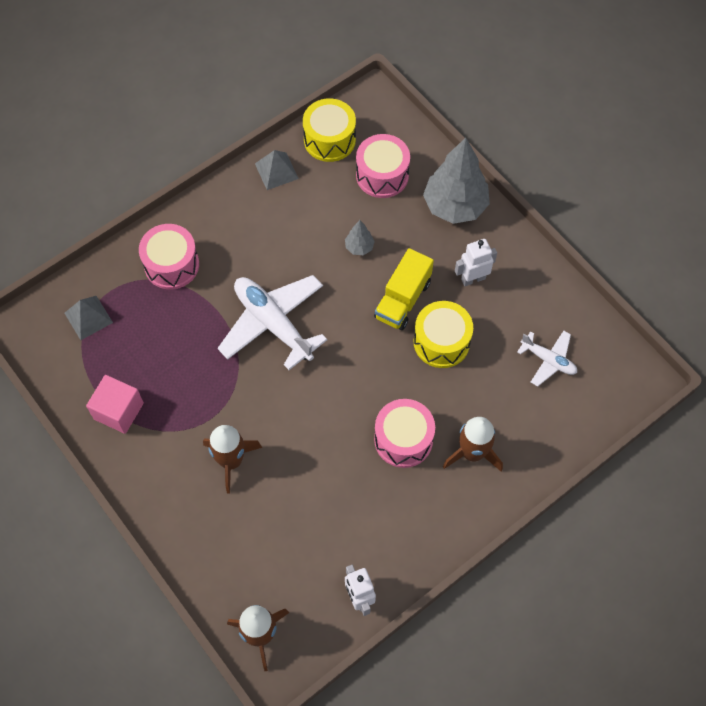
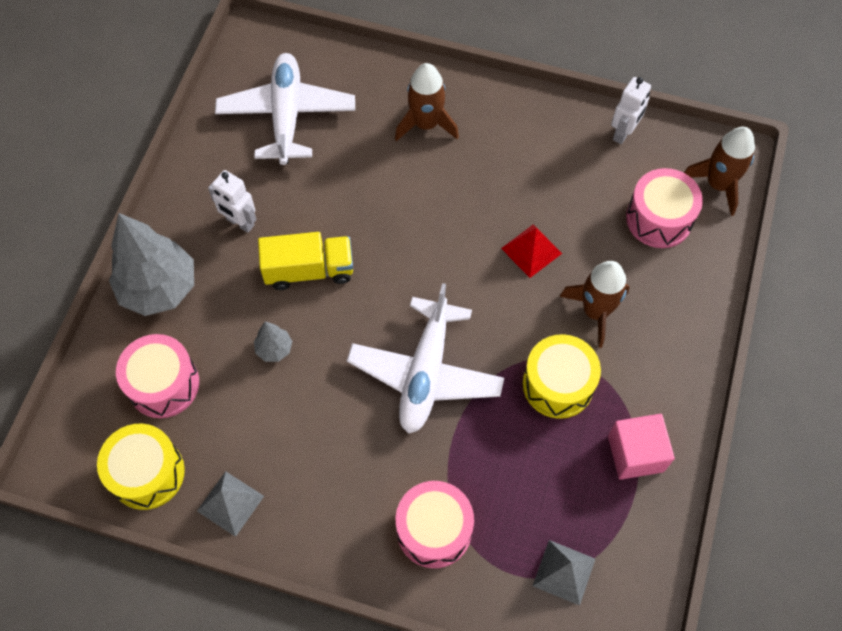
camera: 125 degrees left, 0 degrees up
(310, 452) = (531, 250): none -> red pyramid
(403, 439) = (457, 183): pink drum -> pink drum (659, 219)
(441, 342) = (332, 210): yellow drum -> yellow drum (558, 384)
(548, 360) = (287, 115): white plane -> white plane, size x1.85

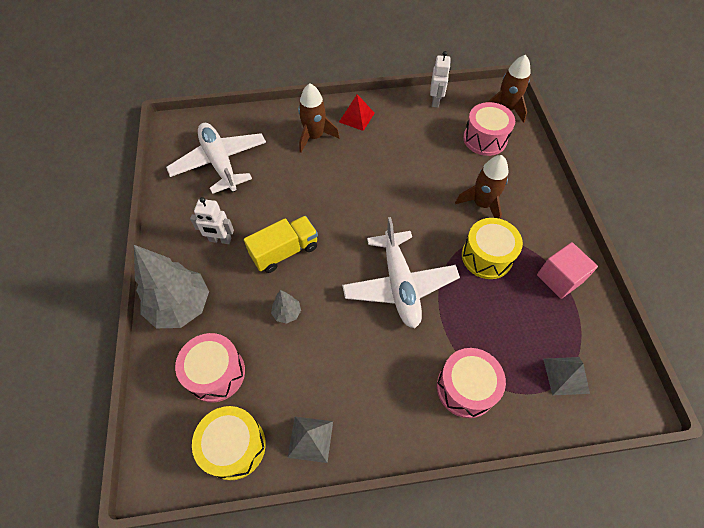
camera: 25 degrees left, 5 degrees down
(531, 250) = (422, 184): red pyramid -> red pyramid (356, 117)

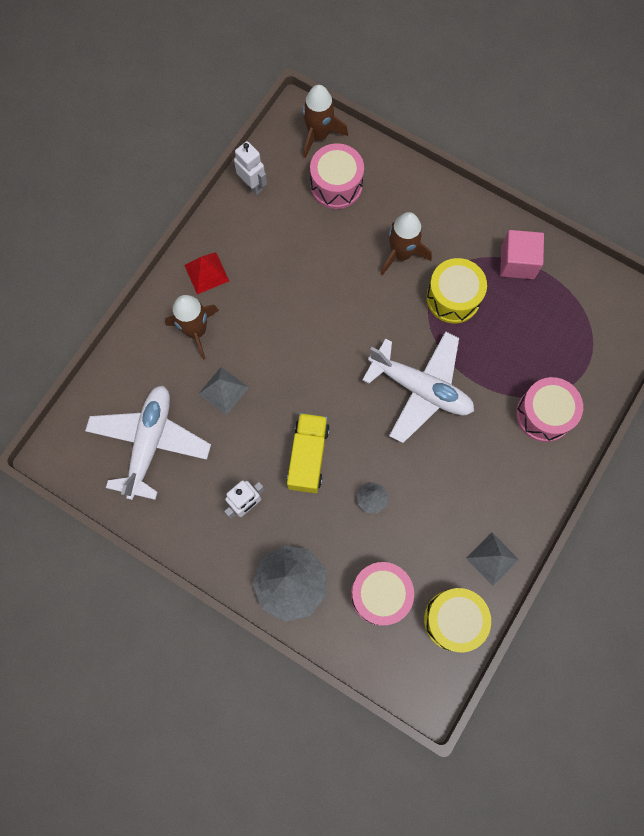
camera: 50 degrees left, 15 degrees up
(220, 163) = (150, 443): white plane -> white plane turned 90 degrees clockwise
(566, 375) = (591, 335): grey pyramid -> grey pyramid (223, 390)

